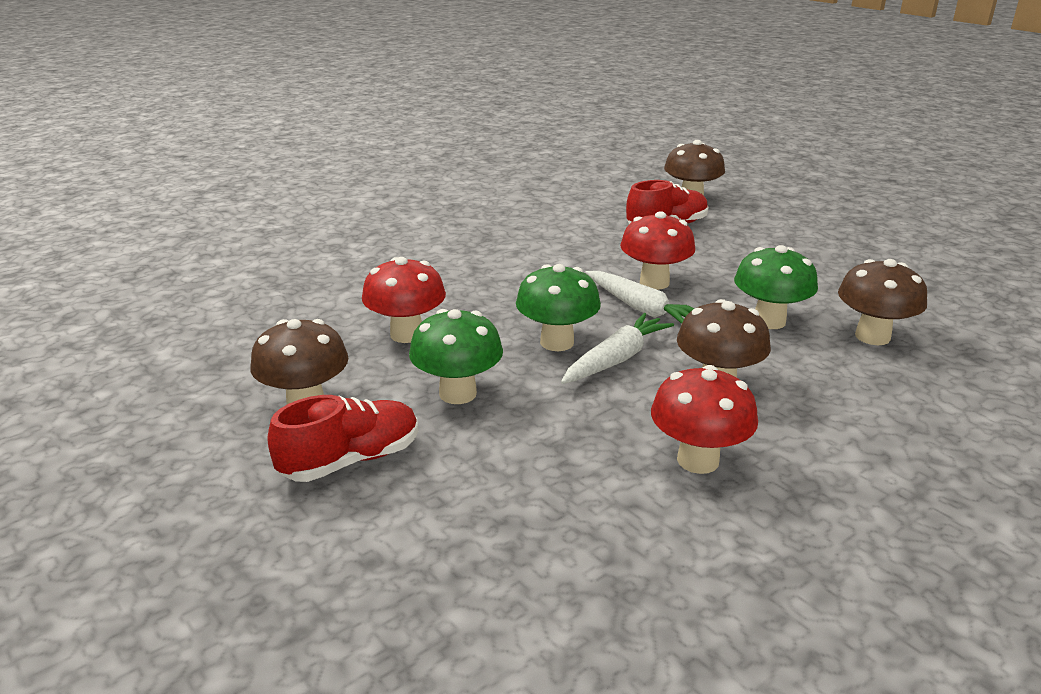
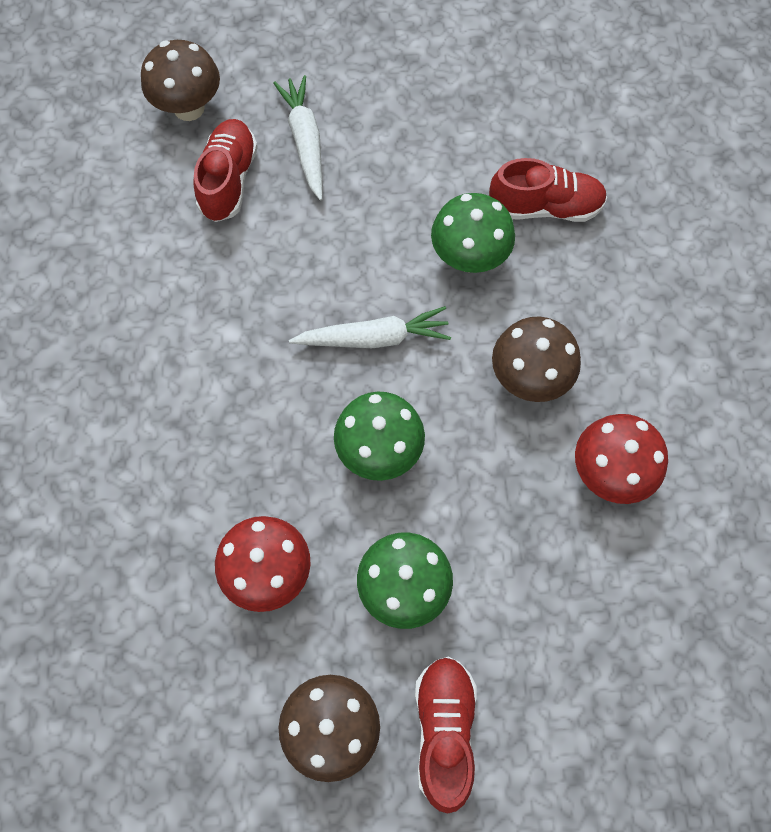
camera: 55 degrees left, 40 degrees up
(616, 359) = (441, 423): white carrot -> white carrot (305, 141)
(654, 282) = (336, 289): red mushroom -> none
(872, 336) = (545, 207): brown mushroom -> red shoe

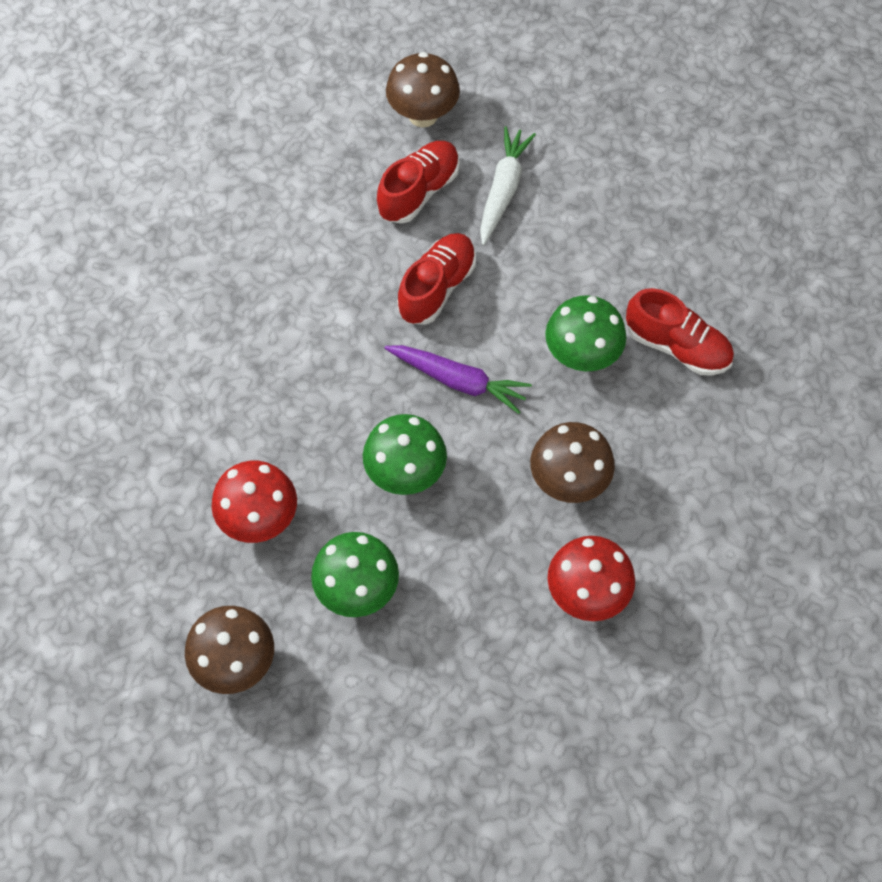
camera: 30 degrees right, 5 degrees down
(374, 338) = (458, 381): white carrot -> purple carrot
(444, 730) = (320, 715): red shoe -> red shoe (437, 287)

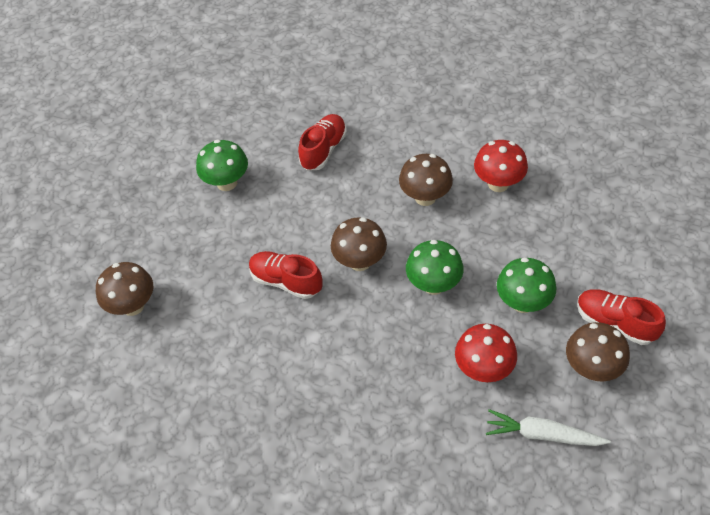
camera: 90 degrees left, 10 degrees down
(419, 191) = (203, 301): red shoe -> red shoe (615, 323)
(458, 381) = (360, 261): purple carrot -> brown mushroom
(503, 190) = (203, 249): white carrot -> white carrot (542, 434)
(581, 356) = (334, 197): green mushroom -> green mushroom (227, 183)

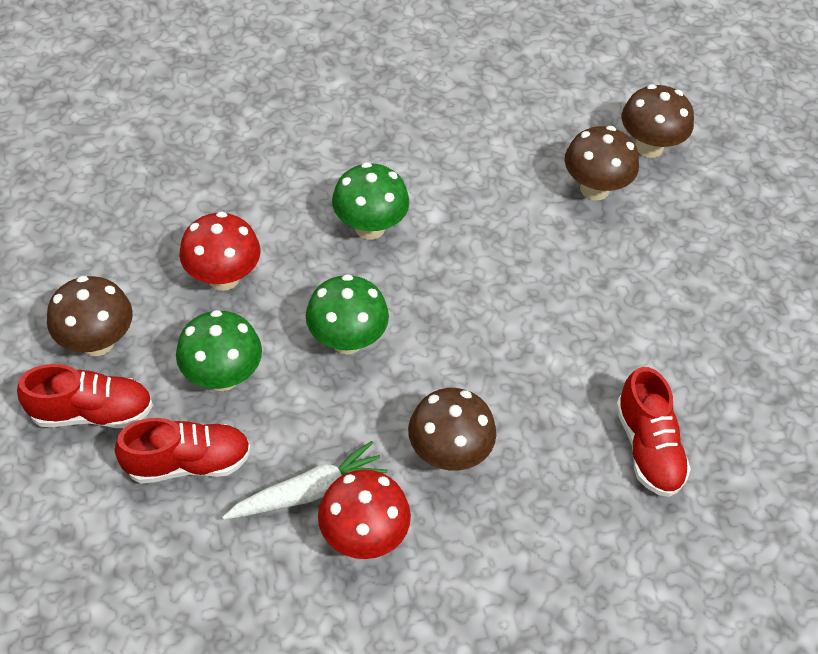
camera: 135 degrees right, 0 degrees up
(227, 183) = (715, 328): green mushroom -> green mushroom (370, 227)
(286, 281) = (519, 253): red shoe -> red shoe (188, 462)
(360, 261) = (457, 320): brown mushroom -> brown mushroom (594, 189)
(542, 434) = (120, 247): white carrot -> white carrot (308, 492)

